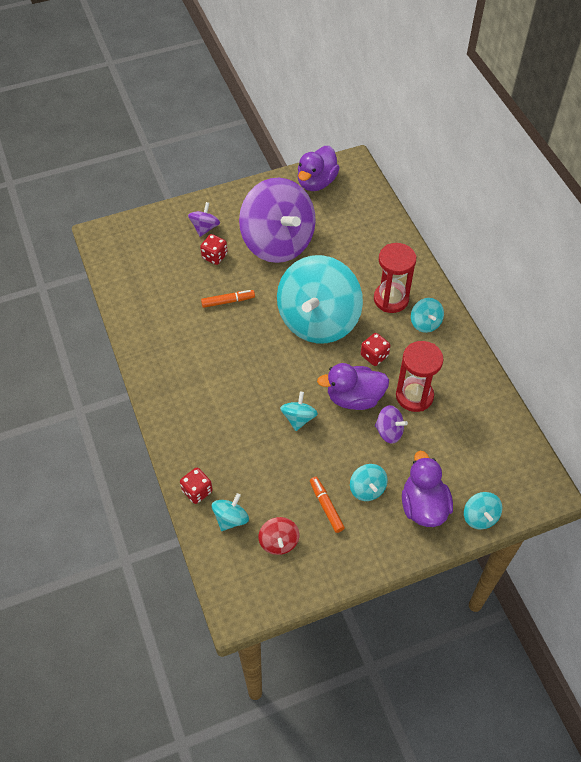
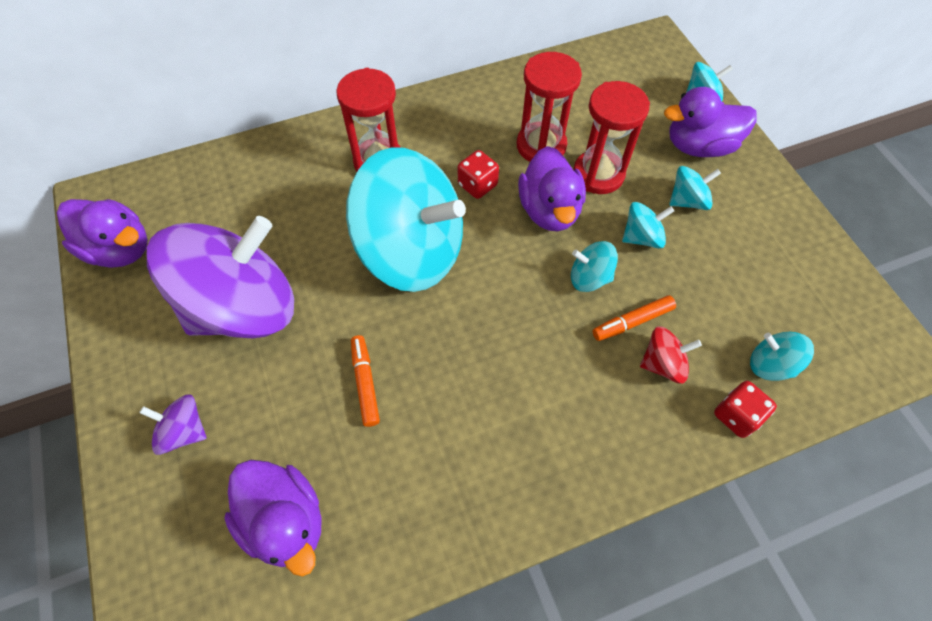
camera: 90 degrees left, 5 degrees up
(155, 274) = (286, 520): none -> purple duck
(214, 256) = (259, 410): red dice -> none
(279, 542) = (789, 302): red spinning top -> red spinning top (663, 364)
(326, 507) = (723, 246): orange marker -> orange marker (632, 322)
(389, 431) = (598, 174): purple spinning top -> red hourglass
(425, 323) = (423, 128): turquoise spinning top -> turquoise spinning top (642, 237)

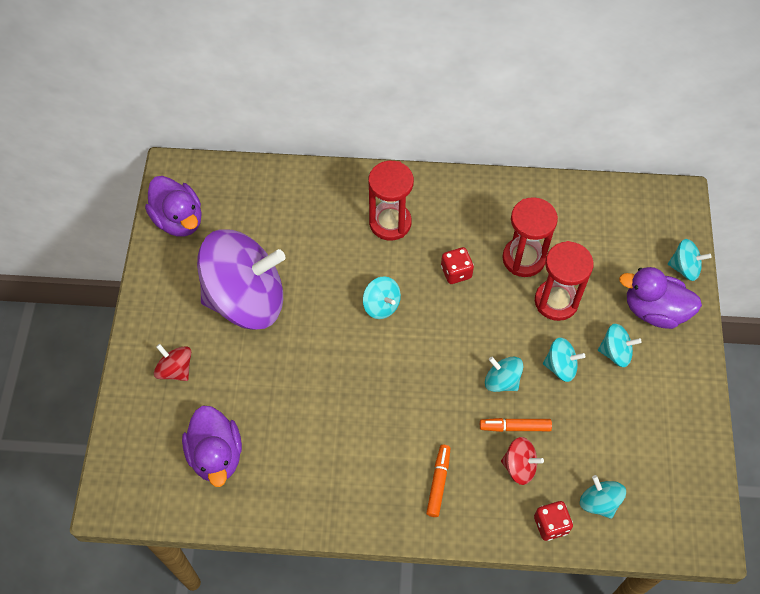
camera: 25 degrees right, 0 degrees up
(184, 431) = (175, 369): purple spinning top -> red spinning top
(365, 383) = (304, 389): orange marker -> orange marker (438, 483)
(412, 251) = (381, 305): turquoise spinning top -> turquoise spinning top, size x0.41
(549, 210) = (500, 315): purple duck -> none

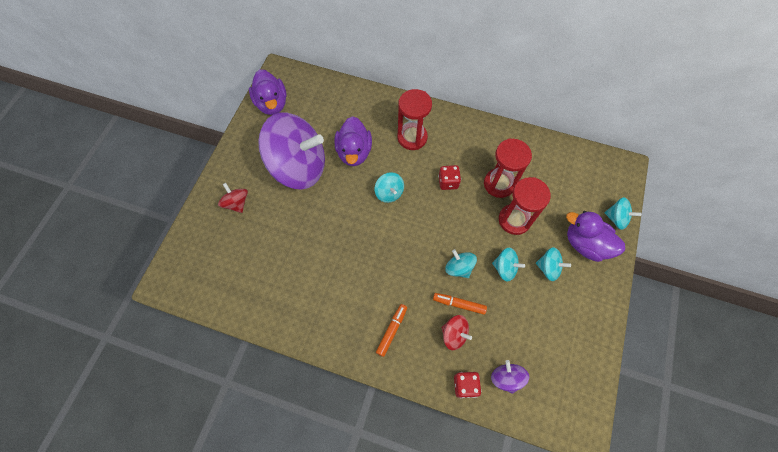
camera: 15 degrees right, 5 degrees up
(216, 455) = (244, 269): purple duck -> purple duck (354, 152)
(599, 502) = (506, 378): turquoise spinning top -> purple spinning top

